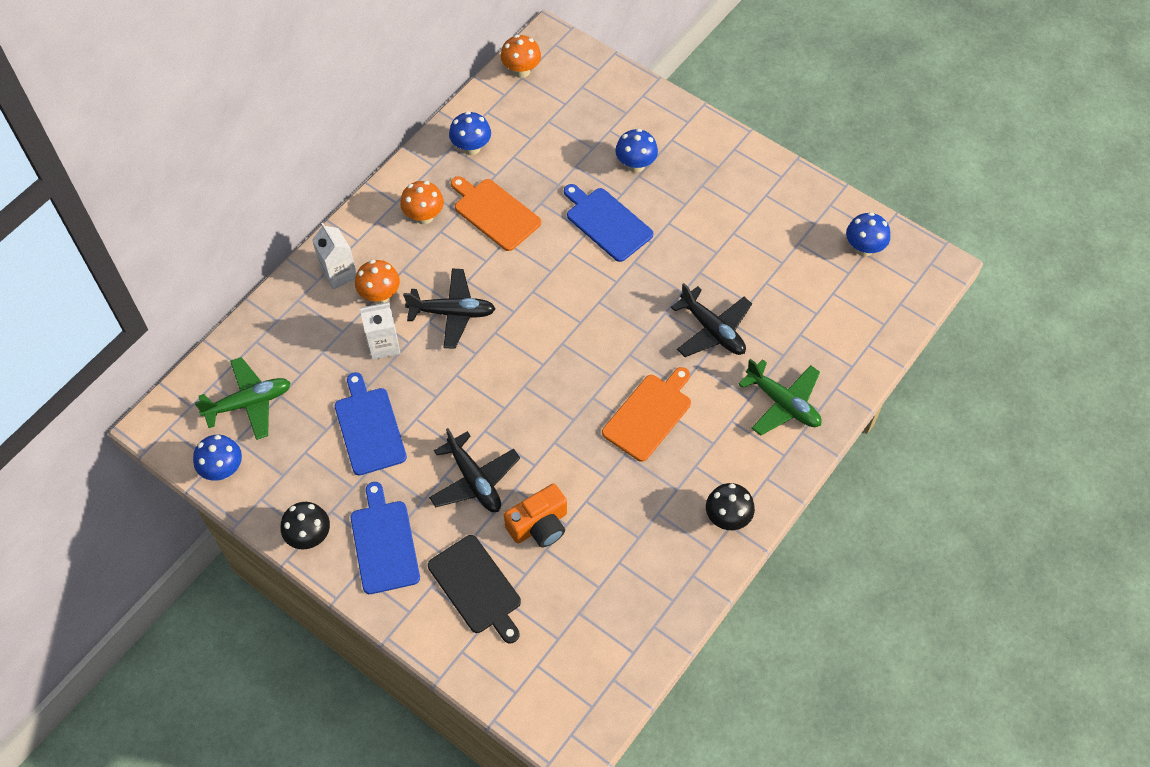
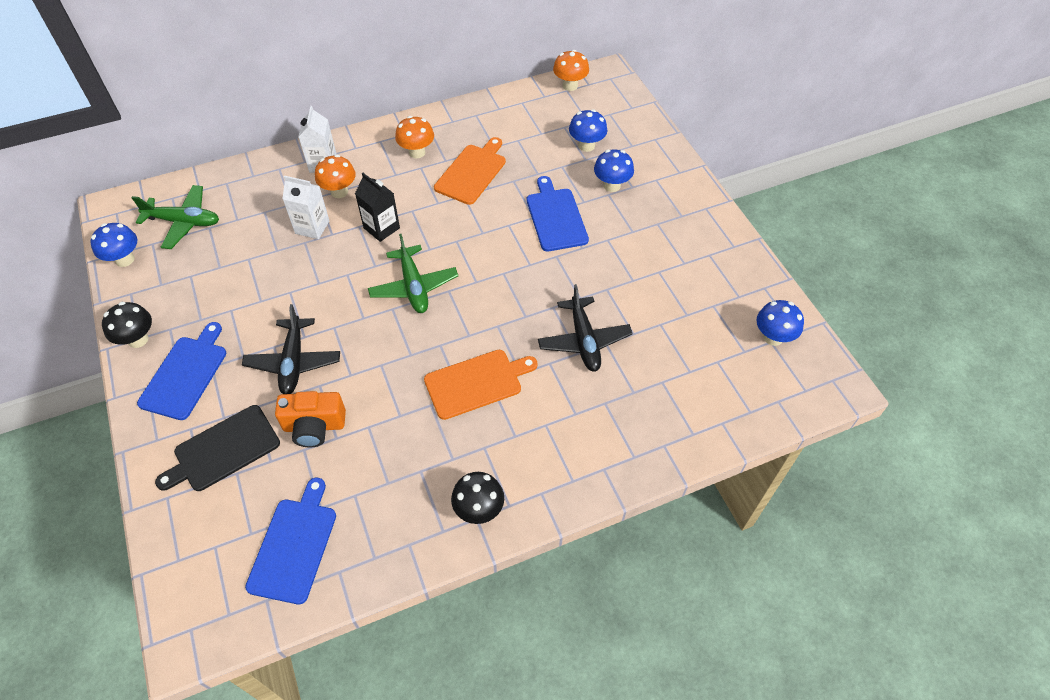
camera: 30 degrees right, 5 degrees down
(369, 428) = (250, 281): blue cutting board -> blue cutting board (294, 545)
(452, 313) = (381, 228): black plane -> black carton
(471, 147) = (490, 121): blue mushroom -> blue mushroom (586, 145)
(476, 587) = (223, 450): black cutting board -> black cutting board turned 60 degrees clockwise
(495, 213) = (472, 172): orange cutting board -> orange cutting board turned 45 degrees clockwise
(783, 403) = (604, 434): green plane -> green plane (413, 286)

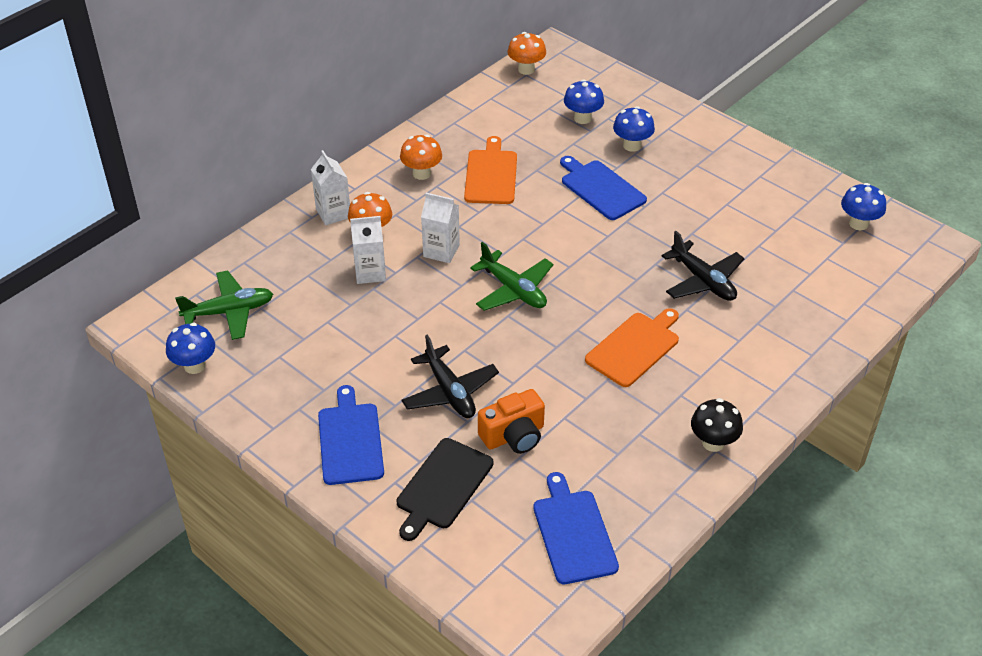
camera: 25 degrees left, 10 degrees down
(138, 339) = (274, 429): black mushroom -> none
(381, 228) = (441, 251): black carton -> white carton

